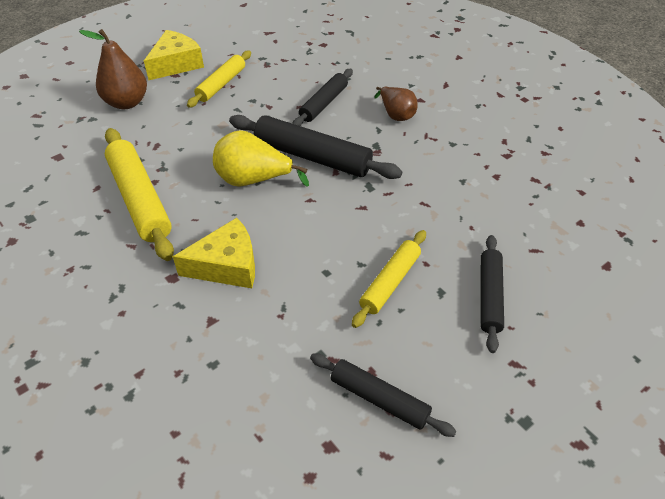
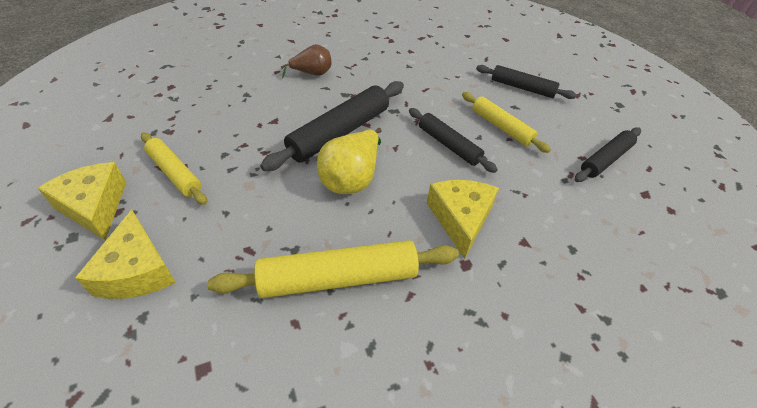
camera: 75 degrees left, 0 degrees up
(127, 102) = (137, 270): brown pear -> yellow cheese
(324, 103) = (267, 108): black rolling pin -> black rolling pin (449, 145)

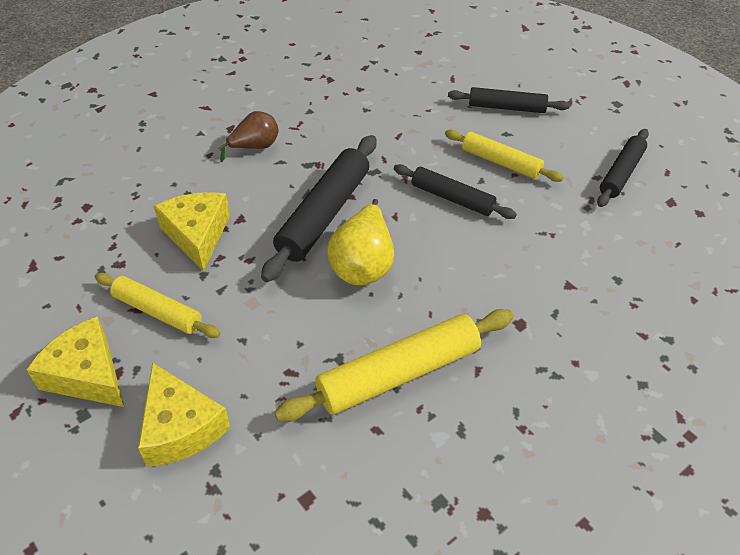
camera: 15 degrees left, 0 degrees up
(460, 219) = (497, 278): yellow cheese -> yellow cheese (197, 235)

